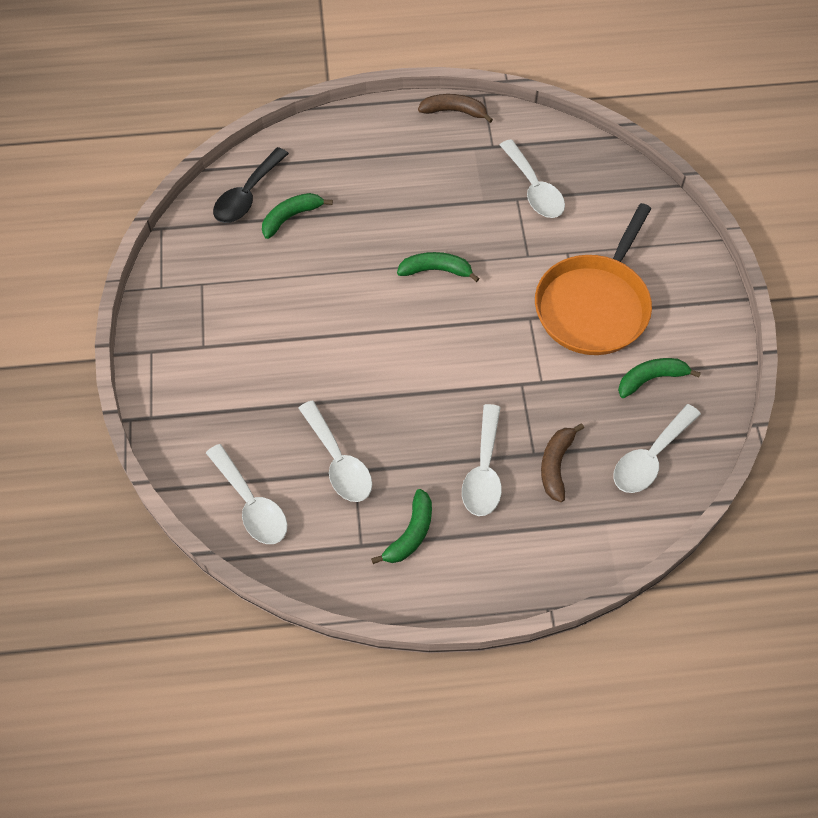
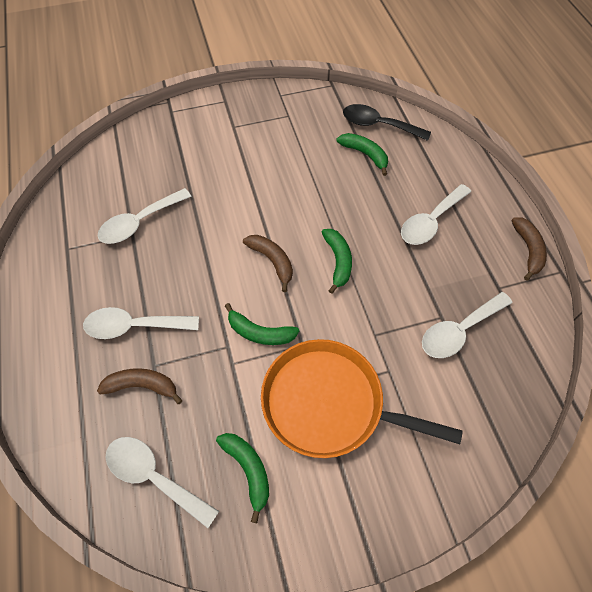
camera: 80 degrees right, 0 degrees up
(251, 504) = (102, 177): white spoon -> white spoon (430, 222)
(410, 534) = (75, 280): green banana -> green banana (259, 332)
(424, 330) = (272, 261): none -> brown banana

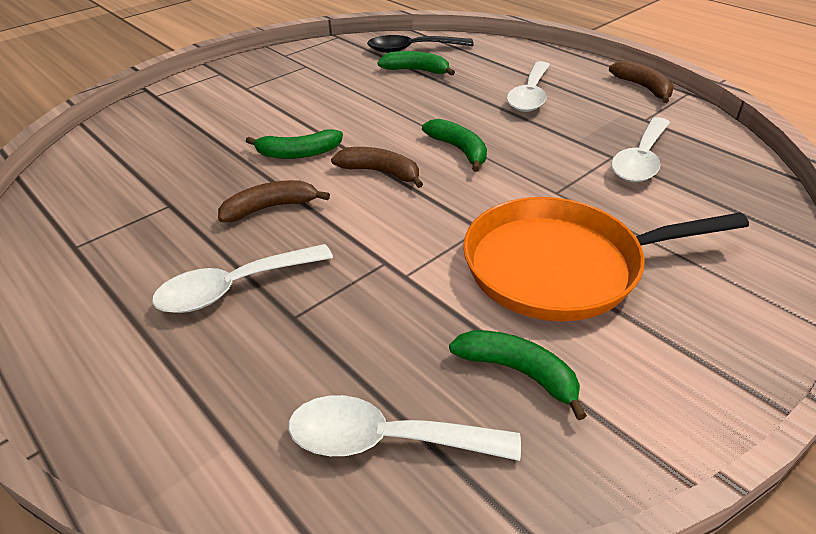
camera: 25 degrees left, 20 degrees down
(139, 223) = (173, 192): white spoon -> none
(142, 386) = (291, 344): brown banana -> brown banana (270, 208)
(259, 332) = (417, 235): green banana -> green banana (298, 153)

